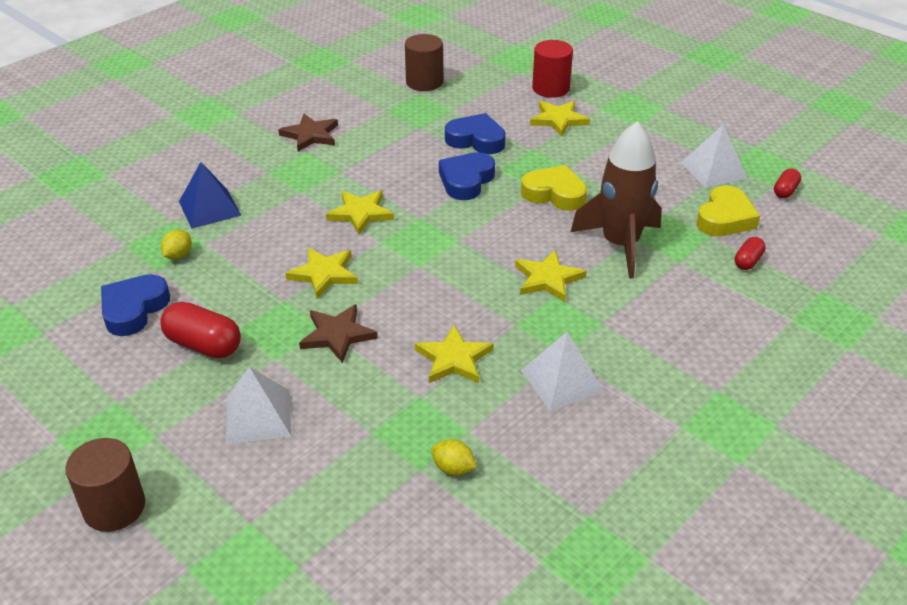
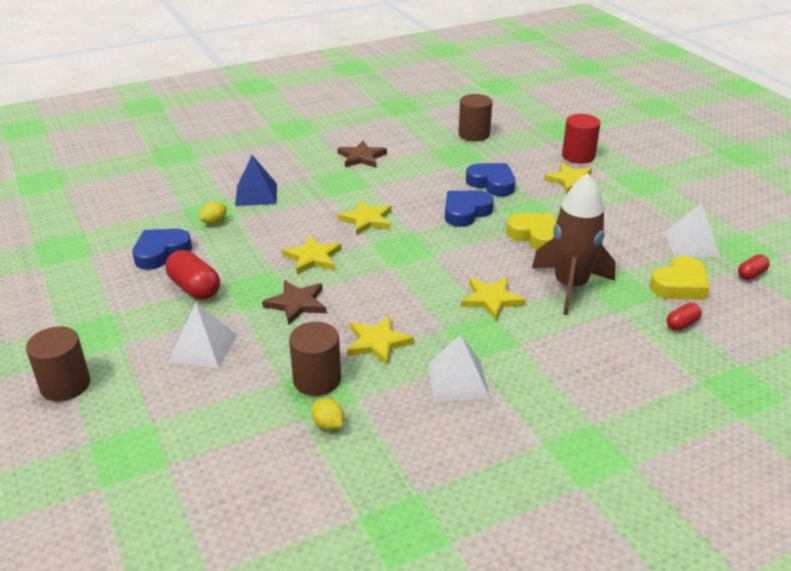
camera: 20 degrees right, 5 degrees down
(411, 420) = (317, 380): none -> brown cylinder

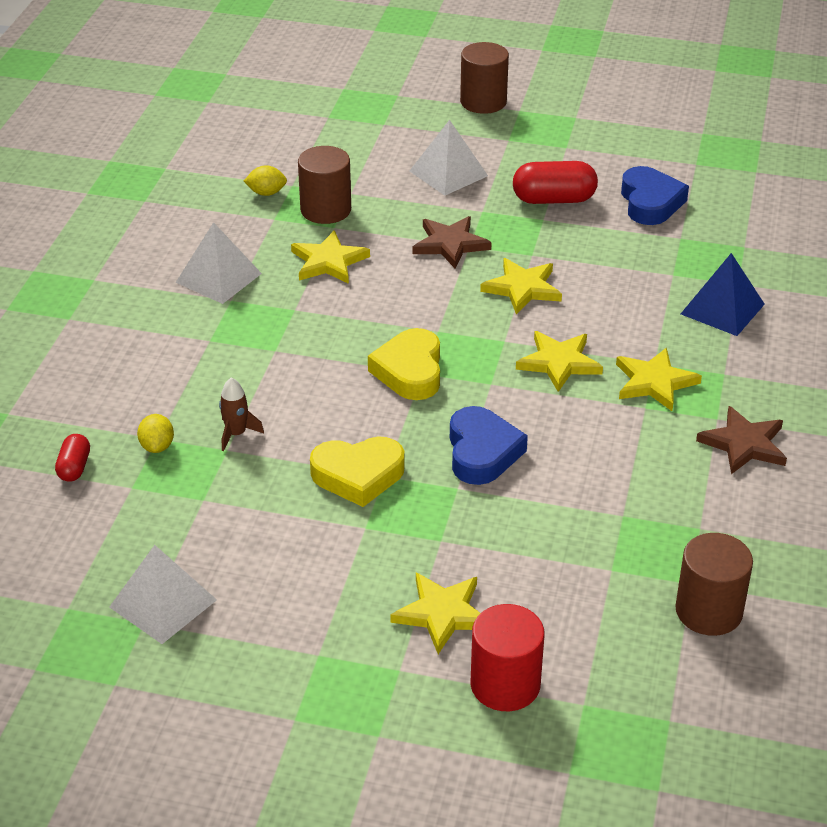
camera: 130 degrees right, 5 degrees up
(214, 222) = (681, 255): yellow lemon -> yellow lemon (157, 446)
(491, 299) = (293, 364): yellow star -> yellow star (654, 382)
(492, 183) = (527, 524): blue heart -> none
(570, 286) = (236, 434): brown rocket -> brown rocket, size x0.40
(679, 285) = (121, 521): yellow heart -> yellow heart (410, 371)
(751, 274) = (48, 602): red capsule -> none

